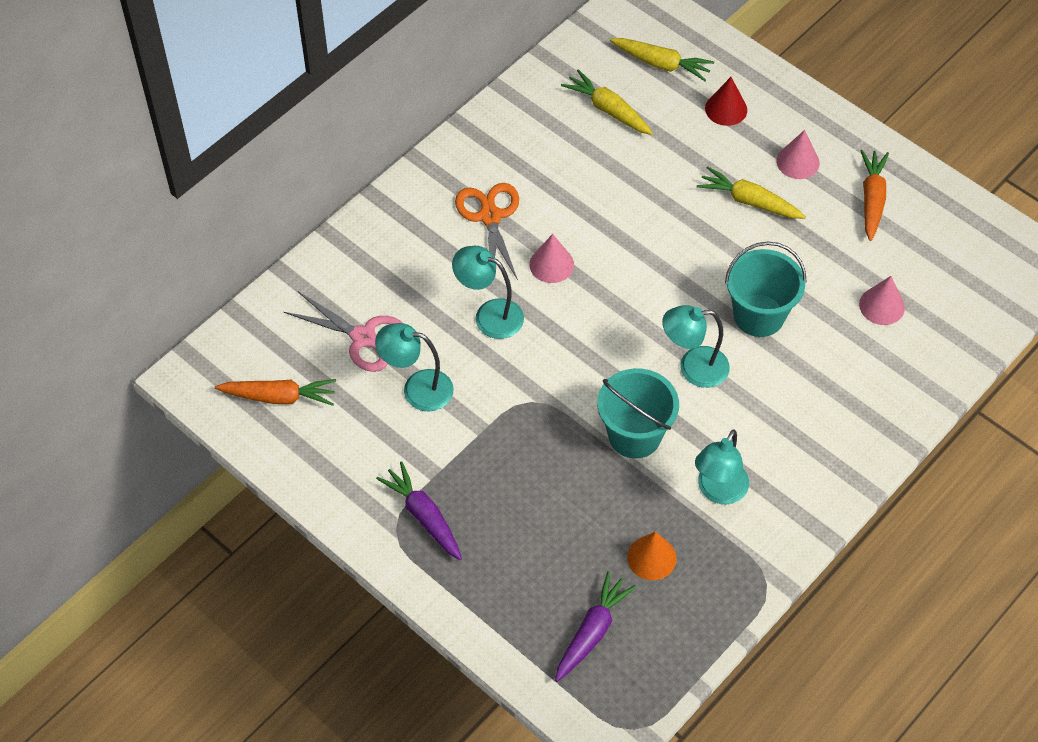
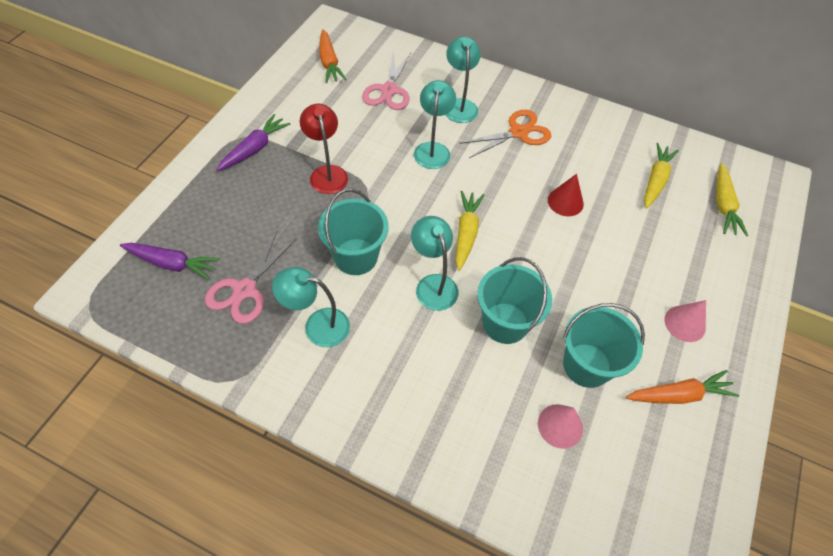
camera: 70 degrees right, 0 degrees up
(417, 388) = (357, 124): turquoise lamp -> turquoise lamp (459, 105)
(494, 440) = (327, 173): none -> red lamp
(551, 264) = (493, 175): pink cone -> none
(651, 557) = (245, 290): orange cone -> pink scissors
(726, 109) = (707, 258): red cone -> red cone (565, 202)
(749, 201) = (621, 293): yellow carrot -> yellow carrot (466, 233)
(824, 261) = (586, 365): none -> turquoise bucket

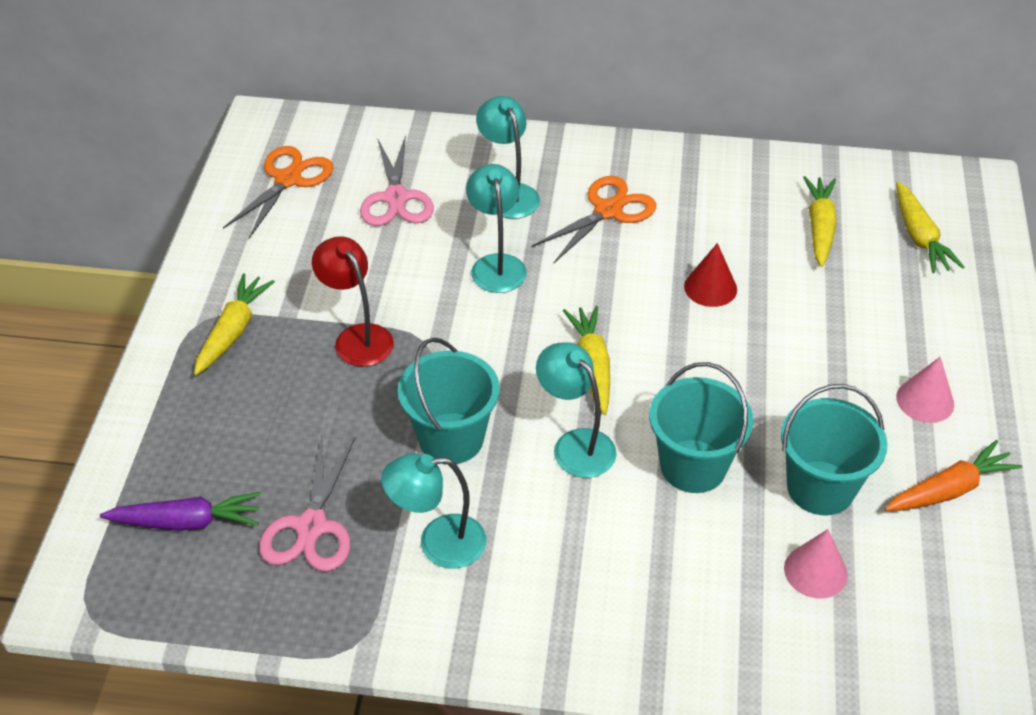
camera: 15 degrees left, 10 degrees down
(255, 149) = (233, 331): purple carrot -> yellow carrot
(329, 62) = (288, 179): orange carrot -> orange scissors

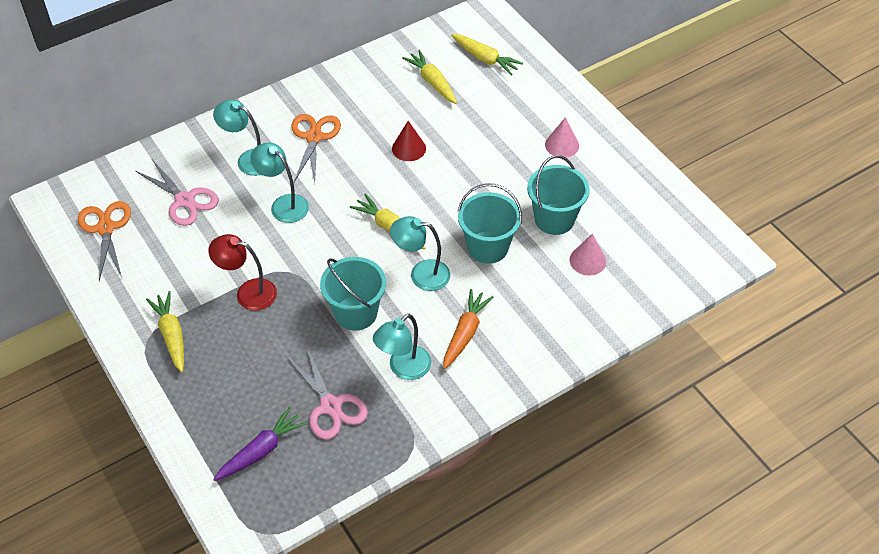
camera: 40 degrees left, 5 degrees up
(949, 489) = (609, 182): orange carrot -> orange carrot (465, 333)

